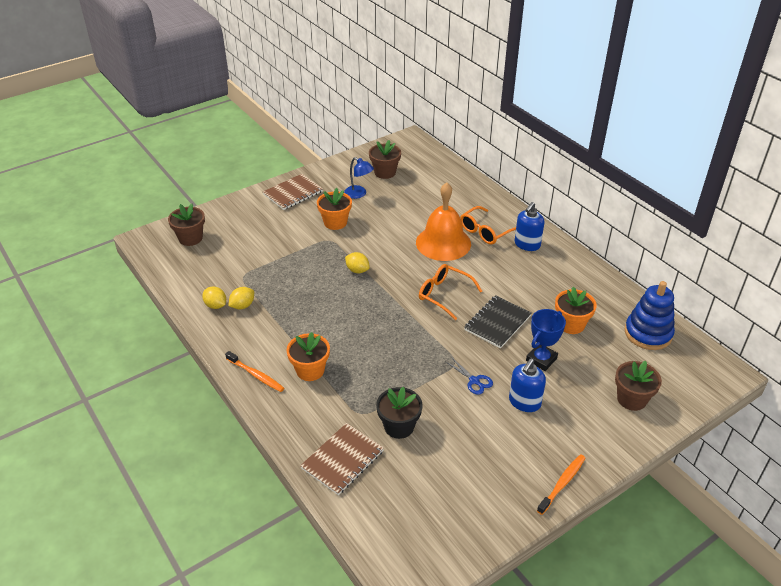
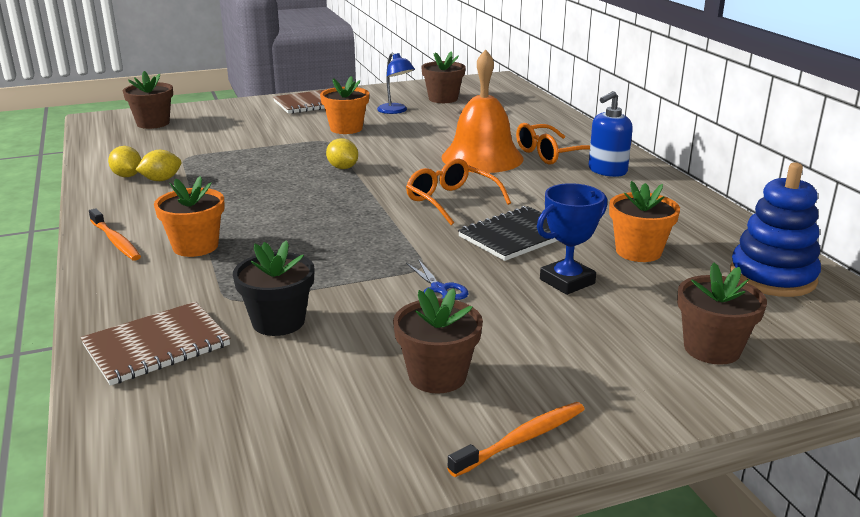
camera: 15 degrees right, 15 degrees down
(504, 449) = (437, 376): none -> brown flower pot
(524, 402) = (510, 325): blue soap dispenser -> none

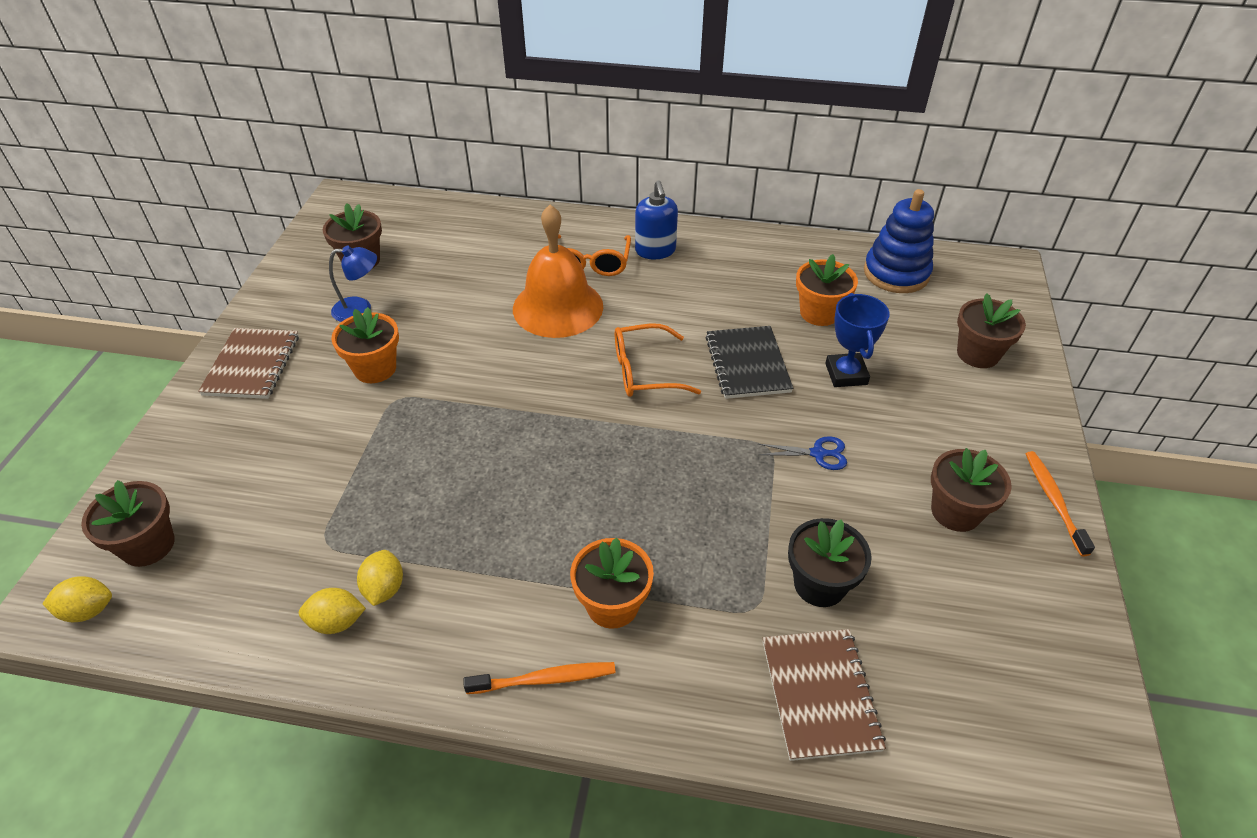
camera: 60 degrees left, 20 degrees up
(342, 168) = (493, 414): yellow lemon -> yellow lemon (88, 610)

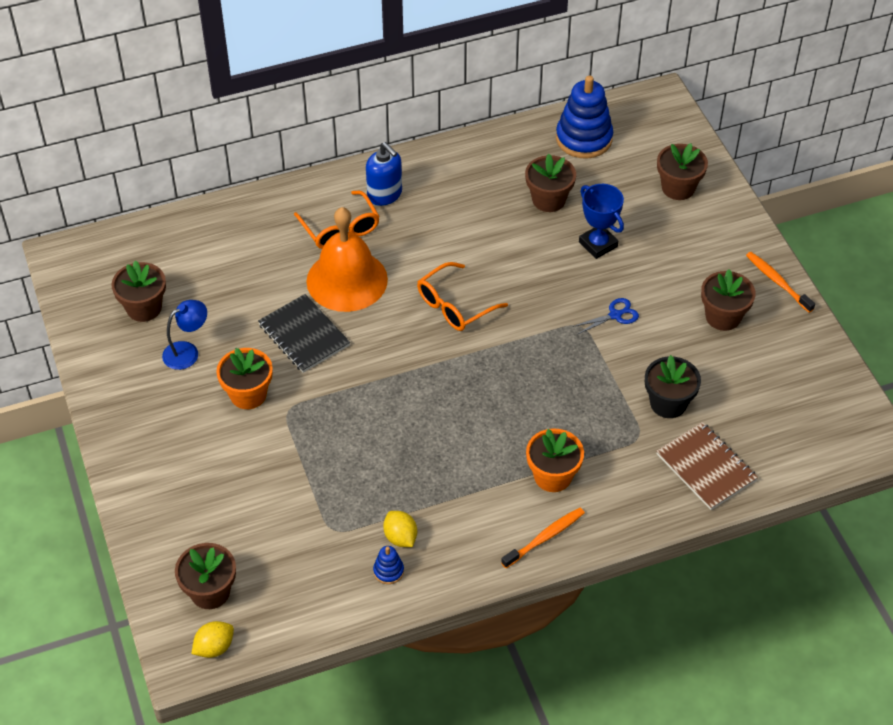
camera: 30 degrees left, 5 degrees up
(252, 365) = (146, 436): brown notebook -> none
(337, 622) = (388, 571): yellow lemon -> blue stacking toy
(747, 364) = (524, 267): black notebook -> black notebook (304, 335)
(819, 313) = (548, 199): orange flower pot -> brown flower pot

